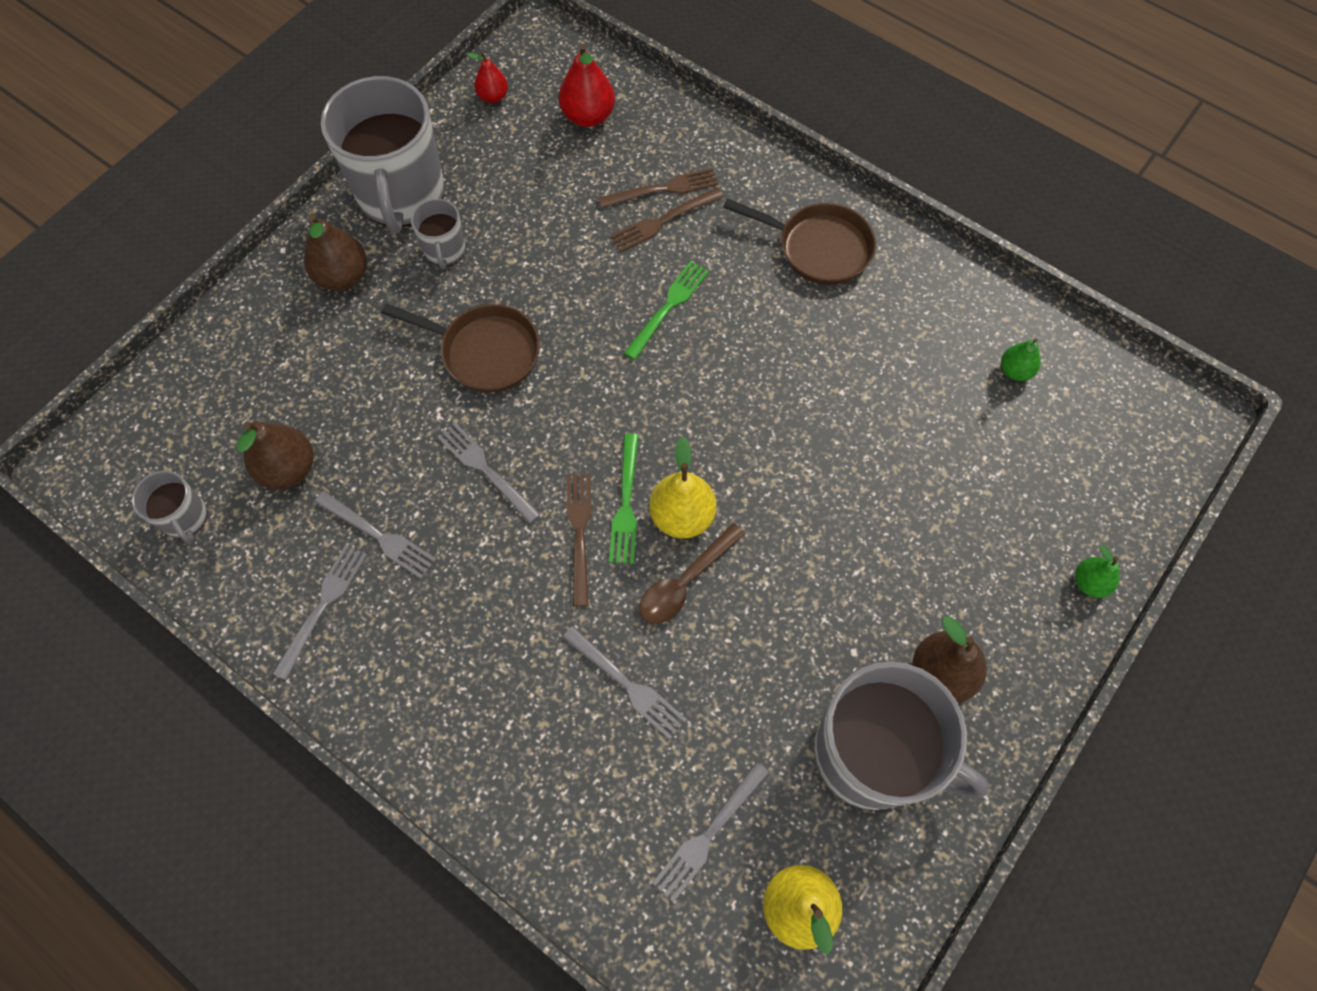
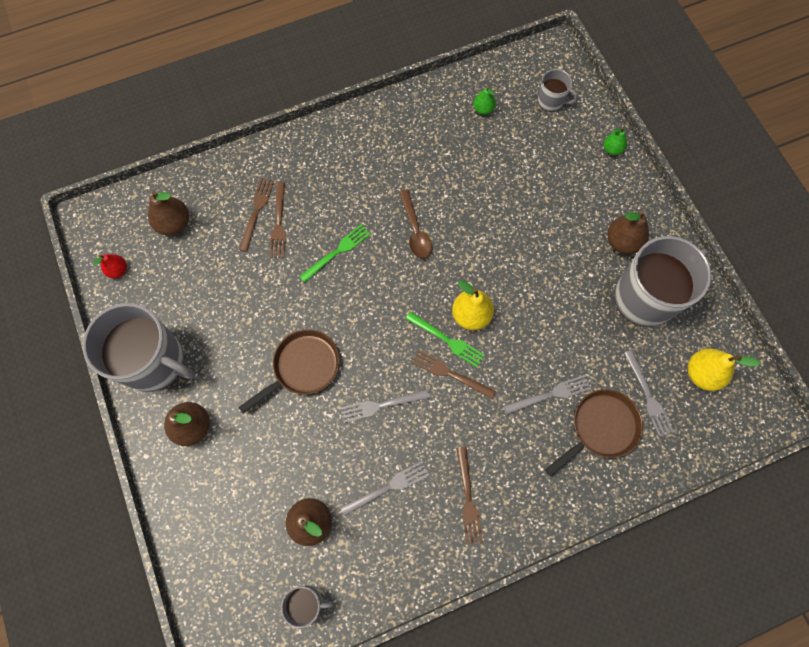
camera: 60 degrees left, 5 degrees up
(323, 605) = (414, 540): grey fork -> none
(413, 647) = (468, 499): none -> brown fork
(445, 250) = (215, 355): grey mug -> grey mug (551, 101)
(588, 116) = (174, 223): red pear -> brown pear
(669, 306) = (337, 251): green fork -> green fork turned 75 degrees clockwise
(685, 582) = (509, 334): brown spoon -> brown spoon (415, 230)
(818, 248) = (351, 155): brown pan -> brown pan (600, 428)

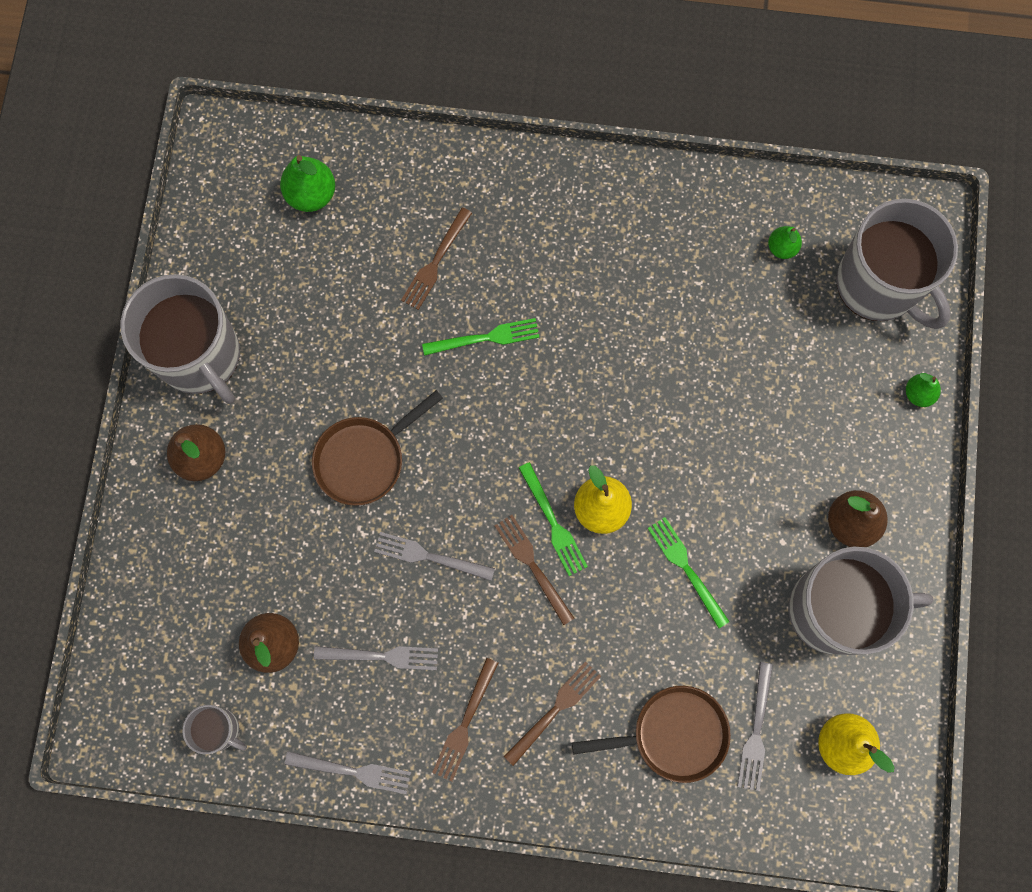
camera: 30 degrees right, 5 degrees up
(118, 270) = (216, 219): red pear -> none
(174, 223) = (311, 194): brown pear -> green pear
(257, 211) = (418, 231): brown fork -> brown fork (555, 709)
(303, 367) = (364, 459): brown pan -> brown pan turned 150 degrees clockwise
(415, 230) = (597, 363): brown spoon -> none
(544, 322) = (685, 568): none -> green fork
(551, 101) = (879, 284): grey mug -> grey mug, size x2.16
(551, 394) = (638, 660): grey fork -> grey fork (354, 771)

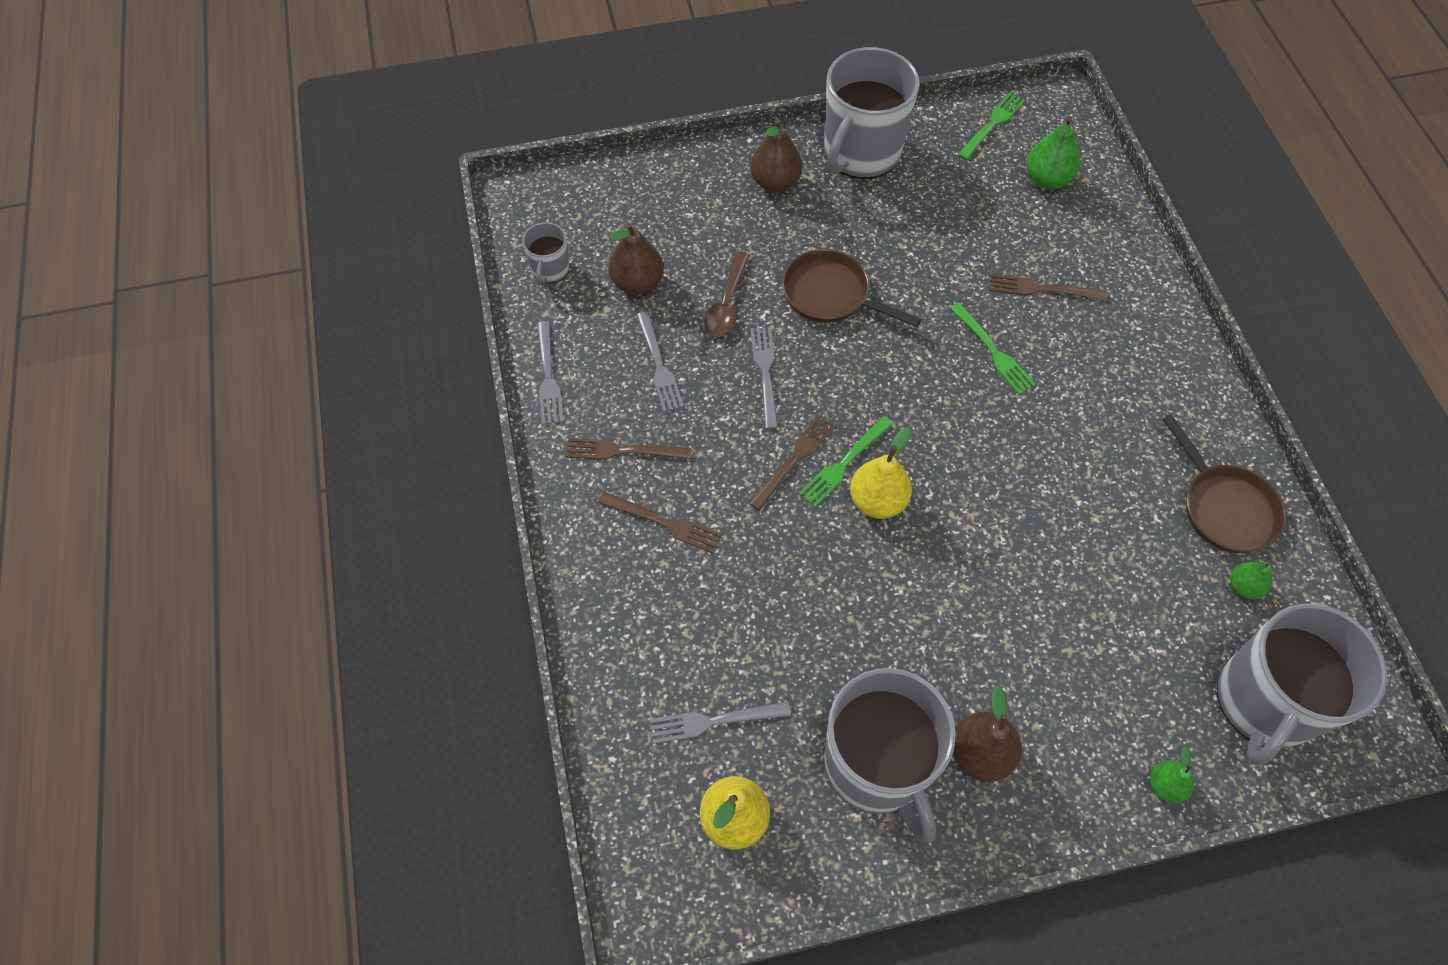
camera: 70 degrees right, 15 degrees down
(335, 563) = (727, 303): none -> brown spoon
(673, 734) = (680, 639): brown pan -> brown pan (1224, 508)
(685, 568) = (854, 598): green fork -> green fork (992, 124)

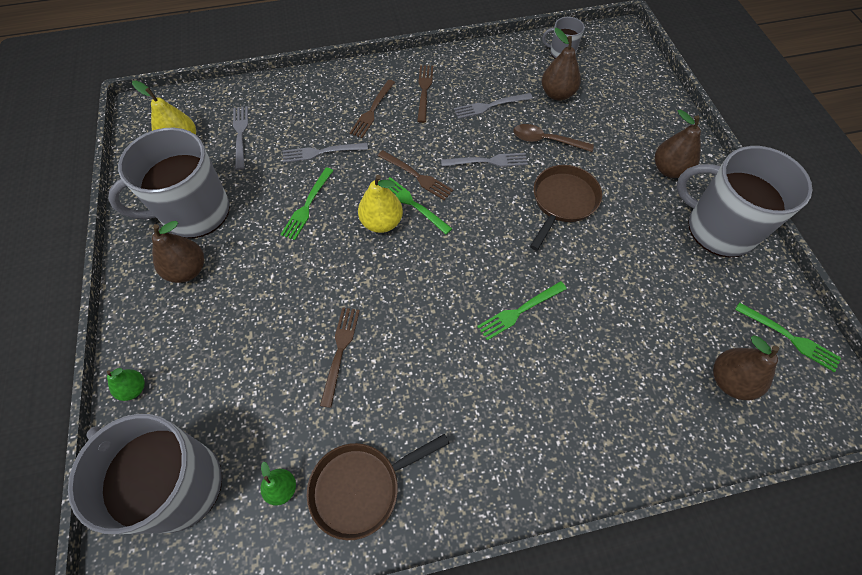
camera: 90 degrees right, 0 degrees up
(548, 377) = (477, 56): grey fork -> grey fork (321, 152)
(855, 600) = (307, 206): none -> green fork
(1041, 289) = (592, 358): brown fork -> brown fork (340, 350)
(1047, 180) = (730, 380): green pear -> brown pear

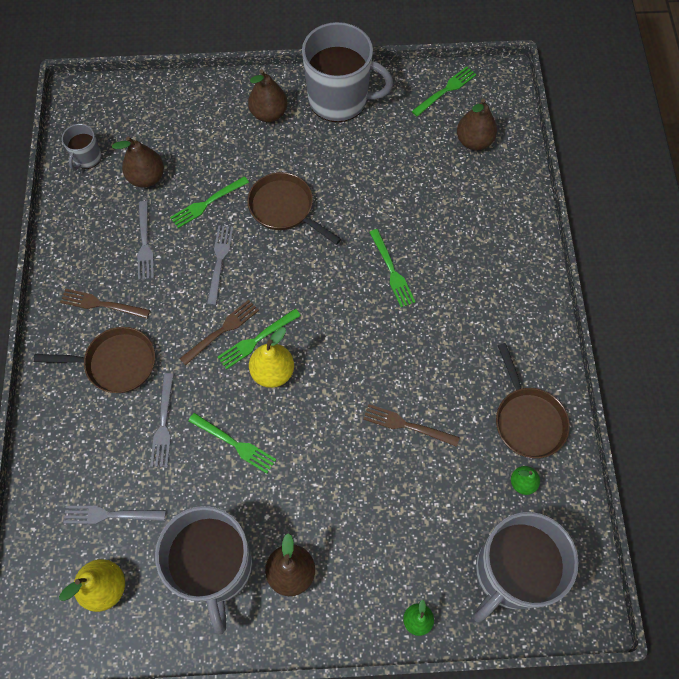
camera: 80 degrees left, 5 degrees up
(372, 111) = (116, 363): brown fork -> brown pan
(546, 140) = (207, 203): brown spoon -> green fork
(719, 228) = (339, 99): grey mug -> grey mug turned 120 degrees counterclockwise

